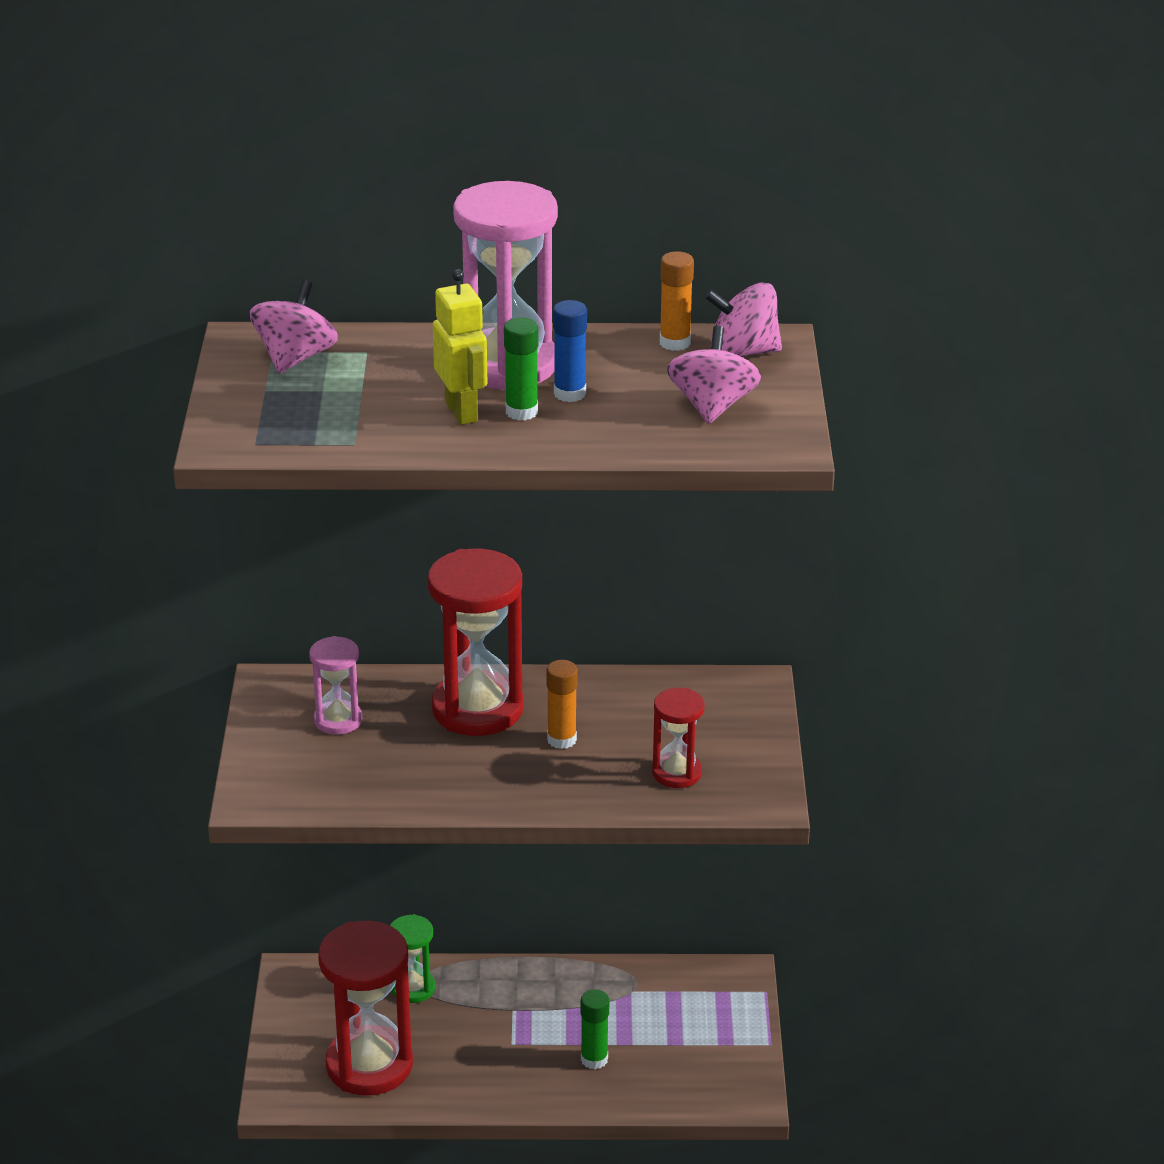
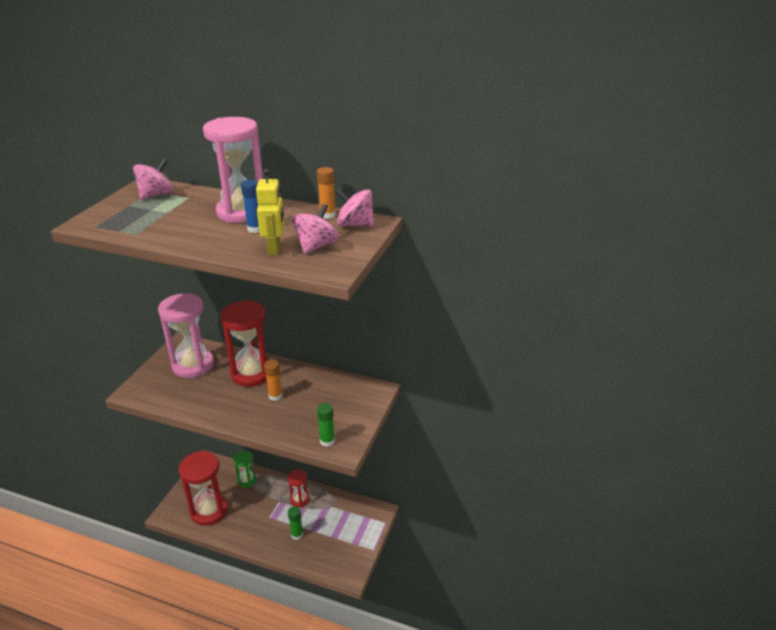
camera: 20 degrees right, 0 degrees up
(338, 720) = (193, 365): pink hourglass -> pink hourglass, size x1.90
(462, 412) = (198, 228): yellow robot -> yellow robot (275, 249)
(521, 412) = (225, 233): green glue stick -> green glue stick (327, 441)
(677, 773) = (313, 425): red hourglass -> red hourglass (299, 500)

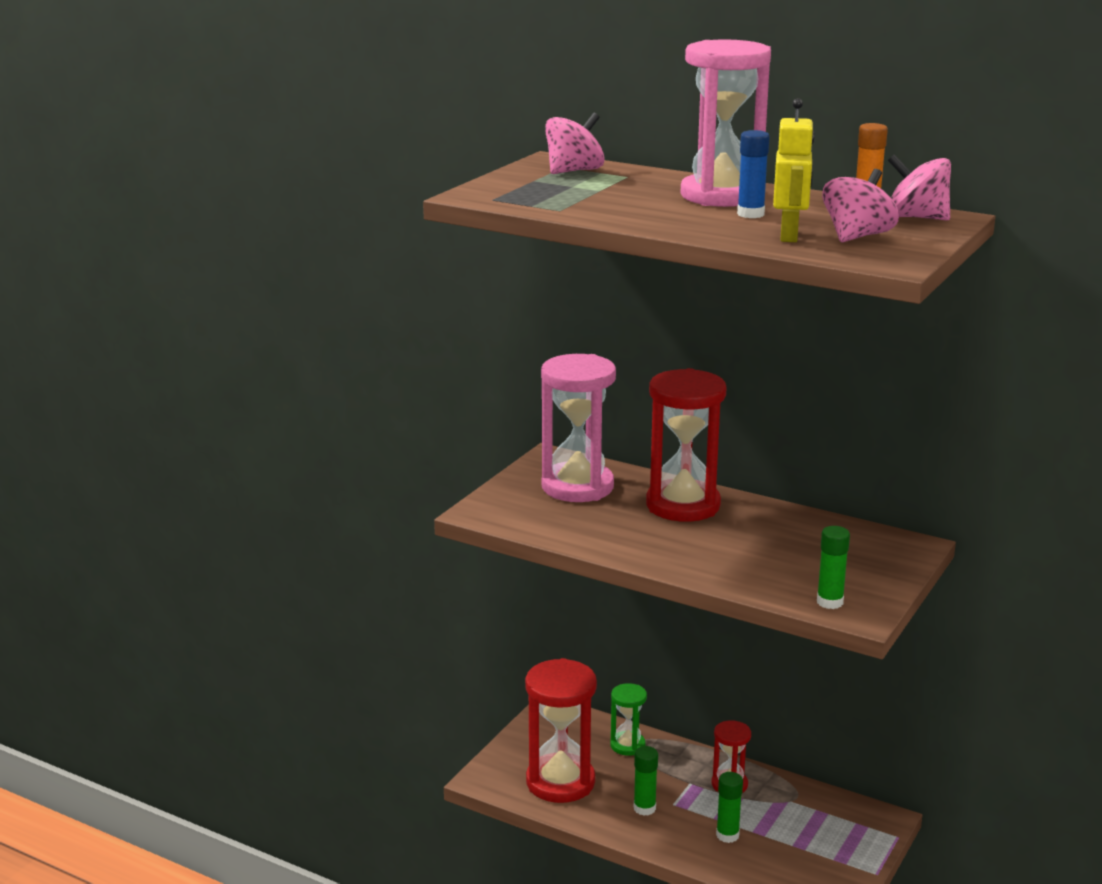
camera: 10 degrees right, 10 degrees down
(253, 522) = (644, 808): none -> green glue stick
(275, 396) = (729, 538): orange glue stick -> none

